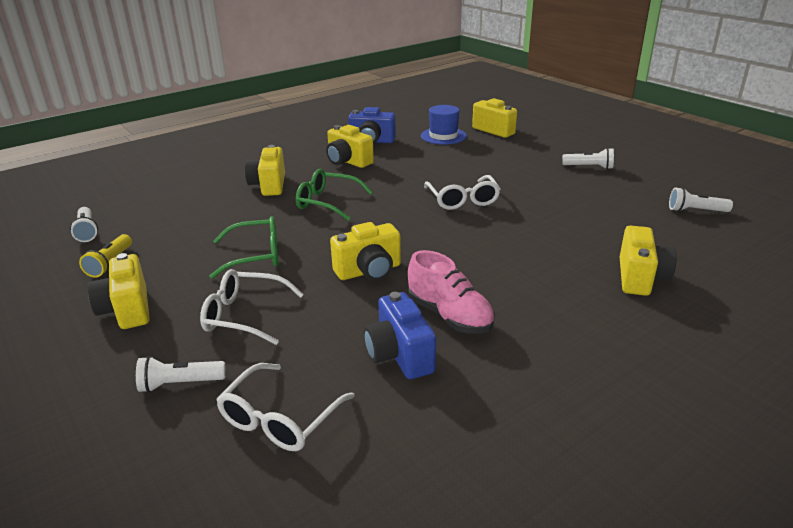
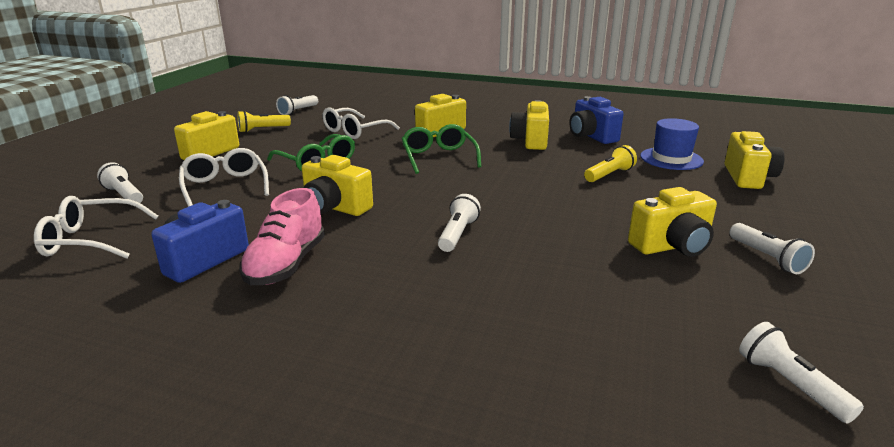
camera: 55 degrees right, 5 degrees down
(442, 161) = (609, 175): none -> yellow flashlight
(462, 200) = (535, 208): white glasses -> white glasses (355, 131)
(472, 237) = (457, 234): none -> white flashlight
(640, 277) = (491, 371): yellow camera -> yellow camera (672, 246)

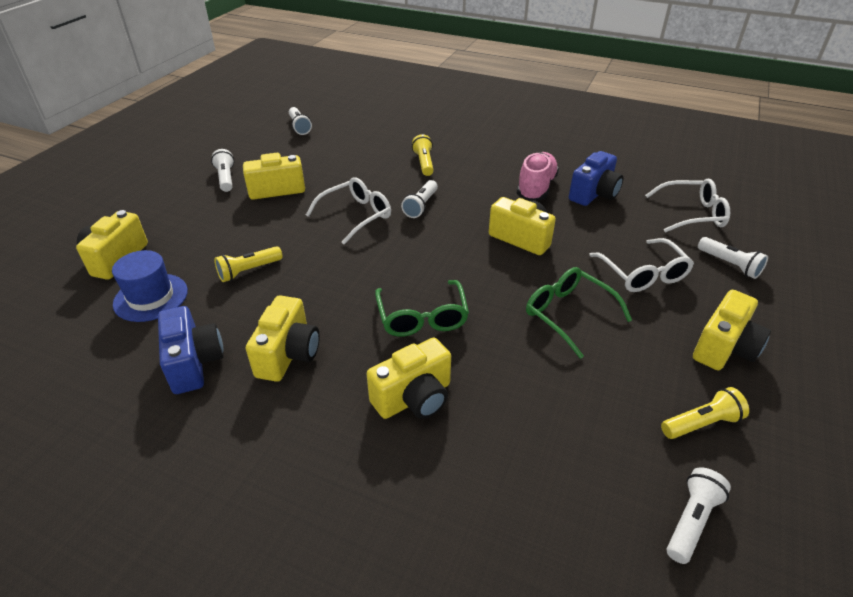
camera: 175 degrees left, 15 degrees up
(355, 131) = (546, 406): white glasses -> white glasses (356, 216)
(468, 300) = (424, 163): none -> yellow flashlight

